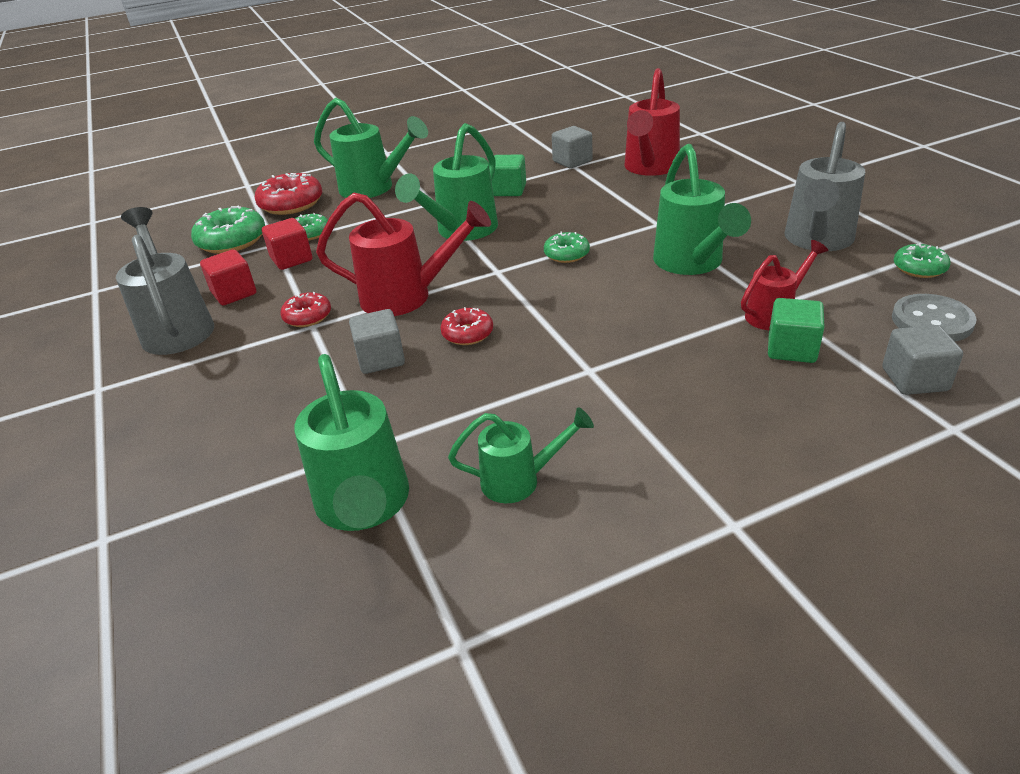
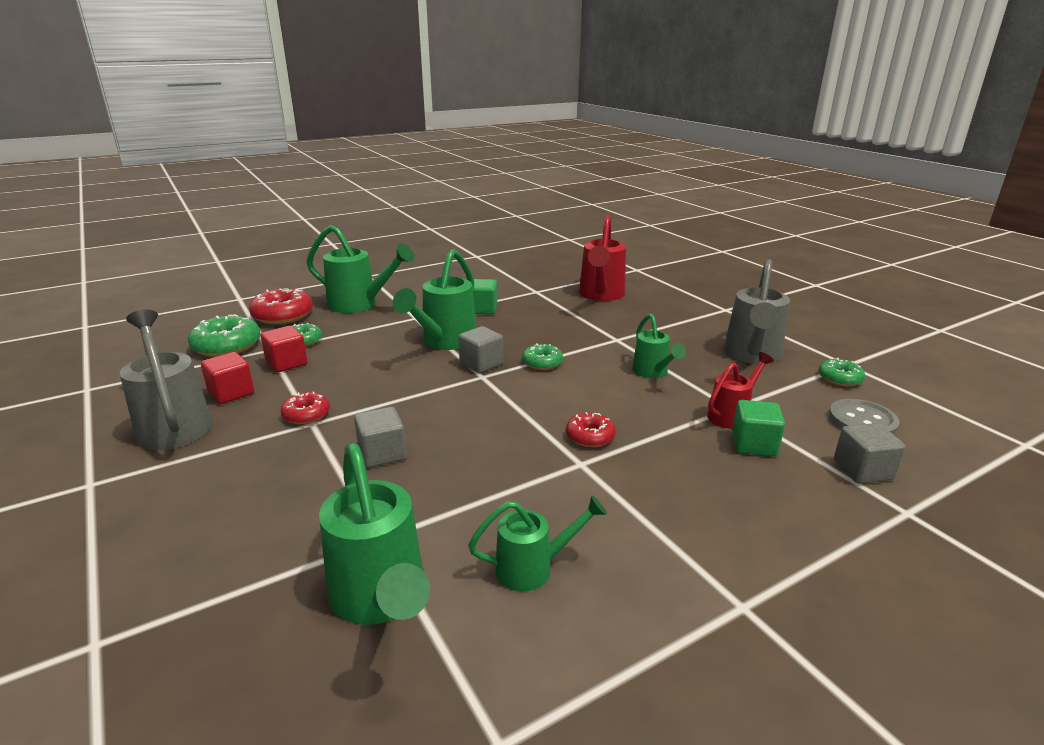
camera: 10 degrees left, 10 degrees down
(408, 297) = (402, 398): red watering can -> none
(467, 333) = (463, 430): red donut -> red donut (590, 436)
(572, 161) = (534, 288): grey cube -> grey cube (481, 364)
(692, 264) = (653, 373): green watering can -> green watering can, size x0.59

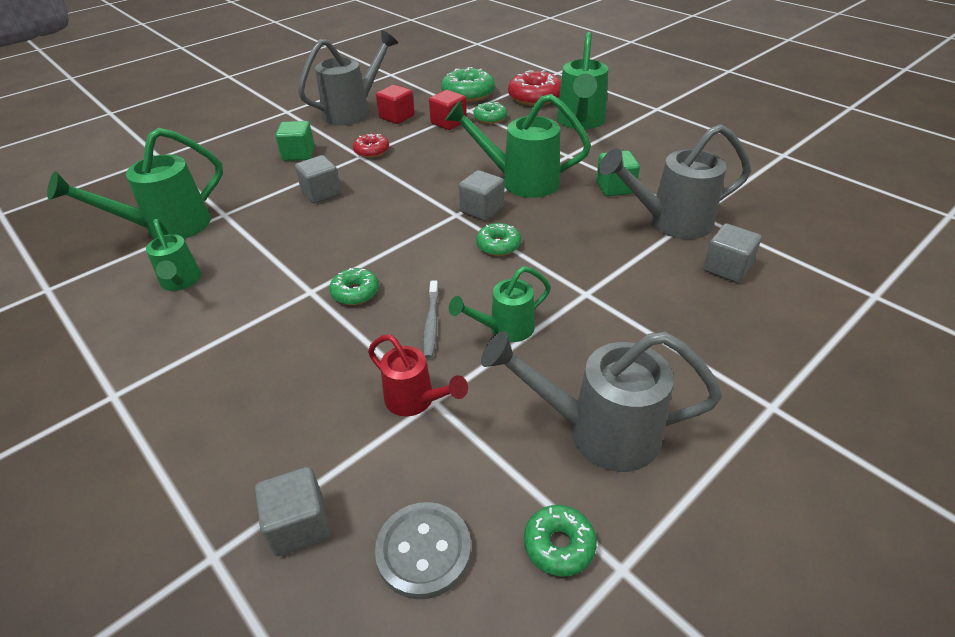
camera: 80 degrees right, 15 degrees up
(541, 301) = (669, 222): none -> grey watering can
(590, 436) = (355, 292): red donut -> green donut
(600, 295) = (726, 268): red watering can -> grey cube
(642, 401) = (431, 324): none -> grey toothbrush
(754, 444) = (351, 418): green cube -> green cube (298, 154)

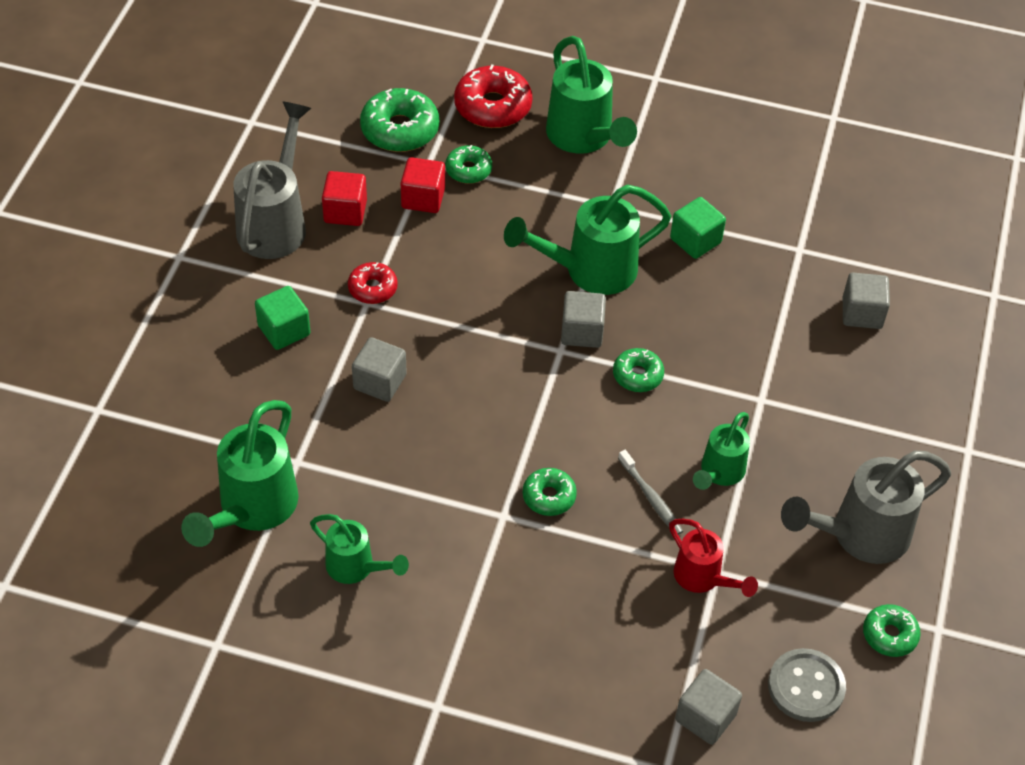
camera: 35 degrees left, 10 degrees up
(416, 401) = (703, 579): red watering can -> red watering can turned 45 degrees clockwise
(669, 222) = (779, 272): grey watering can -> none

